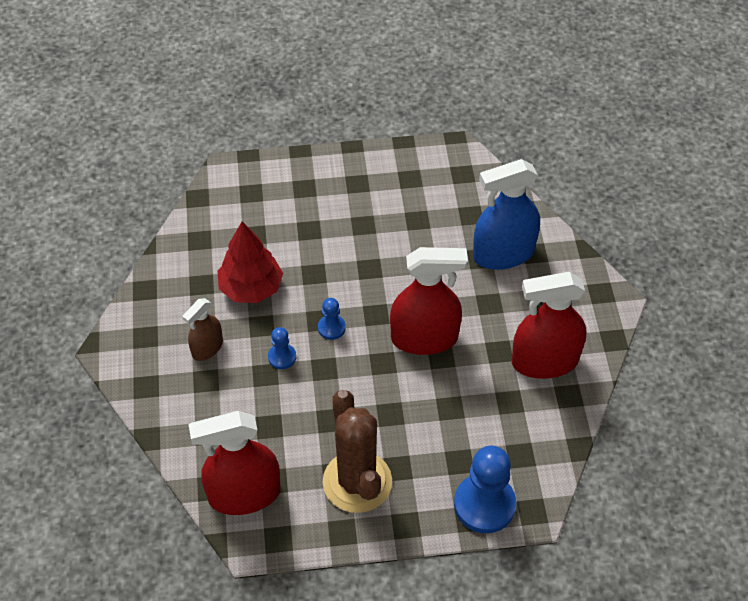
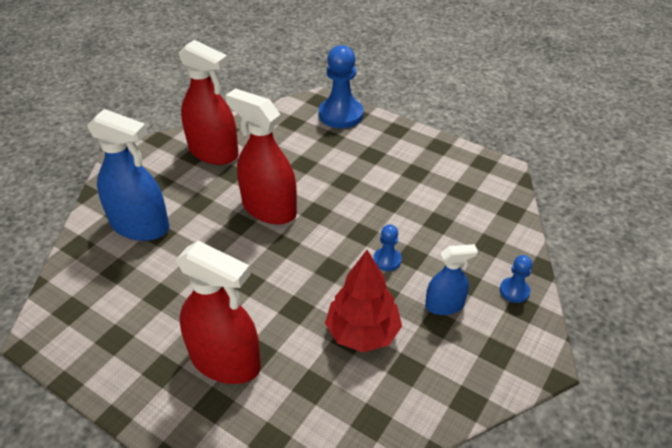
camera: 140 degrees left, 10 degrees down
(207, 348) = (444, 305): brown spray bottle -> blue spray bottle
(244, 494) = (489, 195): red spray bottle -> red spray bottle (225, 361)
(331, 328) = (327, 257): blue pawn -> blue pawn (514, 291)
(357, 482) = (405, 161): brown cactus -> none

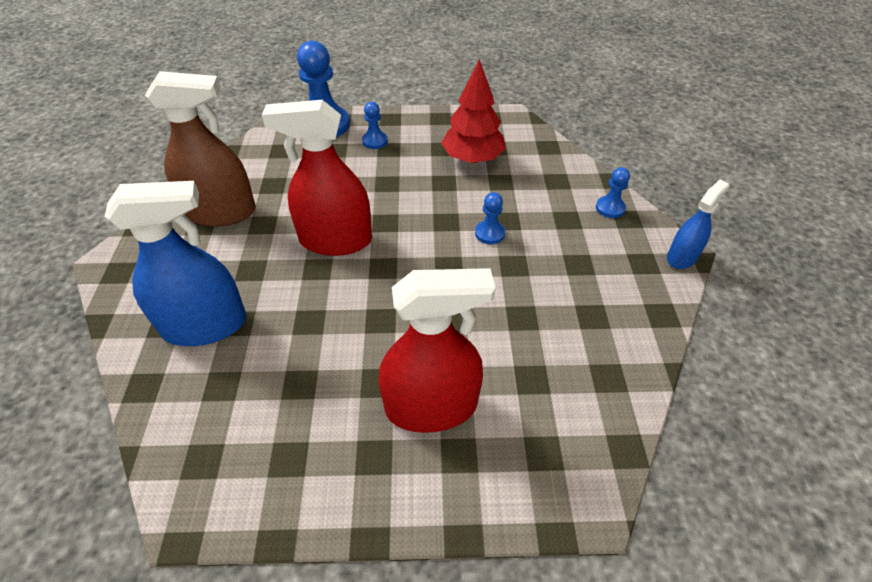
camera: 35 degrees left, 5 degrees up
(213, 152) = (221, 212): red spray bottle -> brown spray bottle
(362, 332) = (529, 306): red tree -> red tree (472, 159)
(366, 144) = (375, 141): none -> blue pawn
(444, 305) = (571, 247): blue spray bottle -> blue spray bottle (681, 257)

